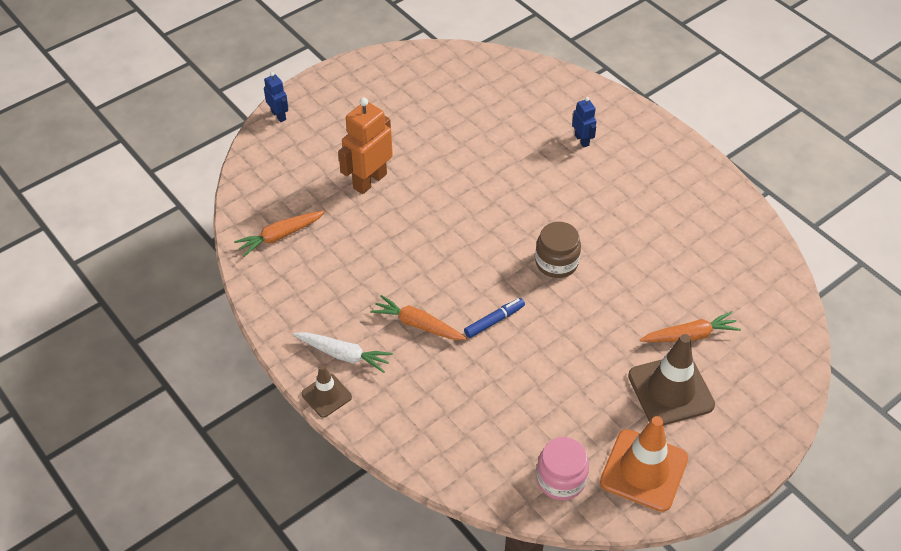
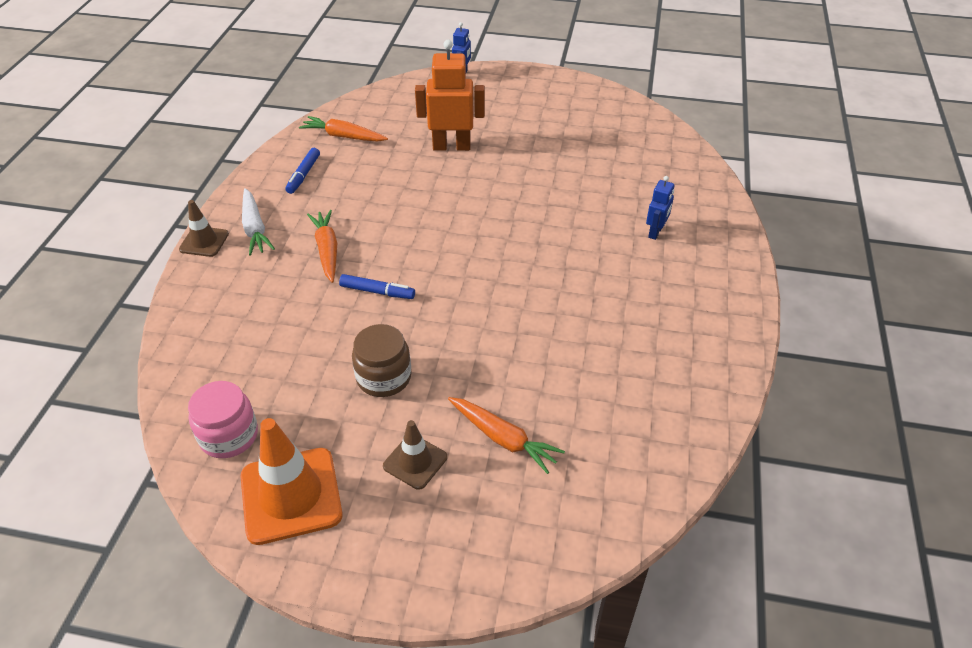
camera: 50 degrees right, 5 degrees down
(305, 289) = (304, 175): none -> blue marker
(556, 262) = (489, 294): brown jar -> brown jar (384, 377)
(670, 390) = (415, 462): brown traffic cone -> brown traffic cone, size x0.56

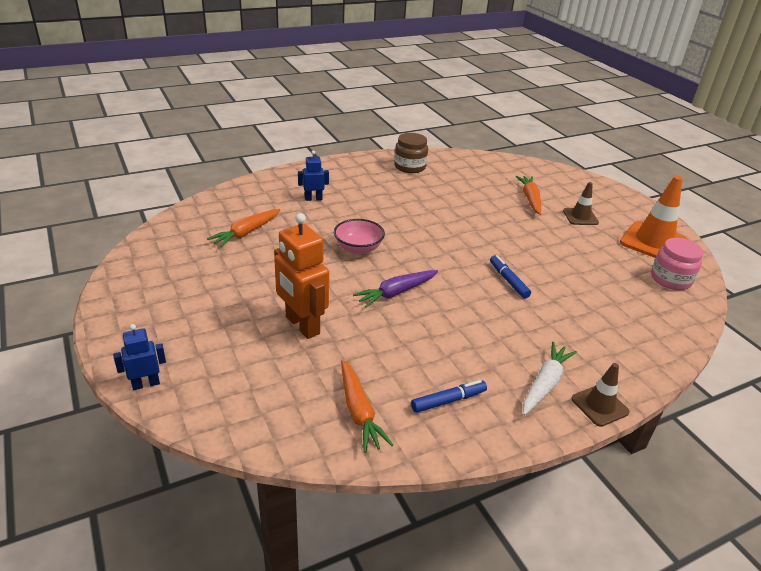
camera: 130 degrees left, 10 degrees down
(327, 250) = (508, 325): orange carrot -> orange carrot (246, 233)
(384, 377) = (557, 247): brown jar -> brown jar (410, 167)
(438, 210) = (396, 293): none -> purple carrot
(528, 220) = (358, 248): none -> pink bowl

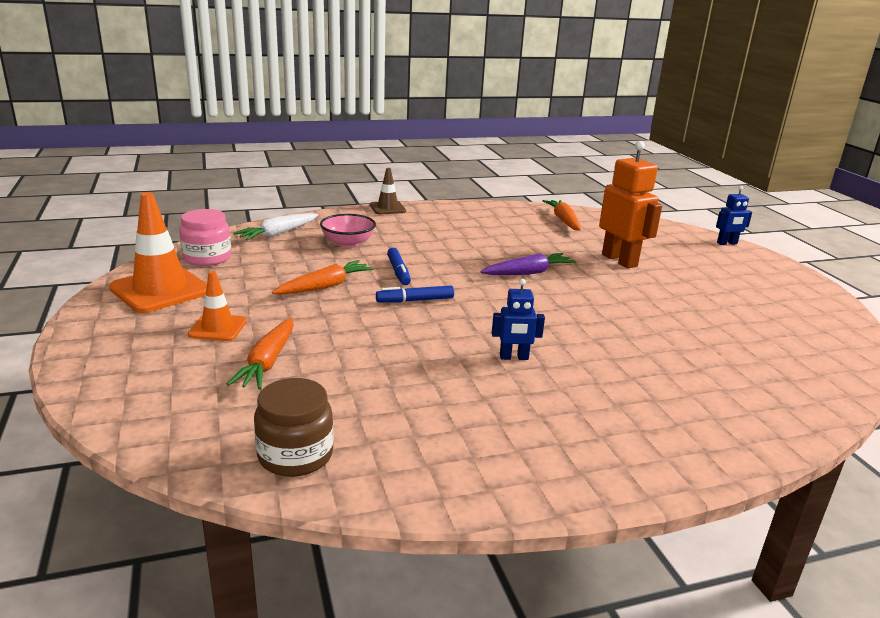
camera: 170 degrees left, 10 degrees down
(246, 233) = (731, 344): orange carrot -> orange carrot (325, 286)
(313, 199) = (656, 391): blue robot -> blue robot (514, 357)
(358, 248) = (571, 314): pink bowl -> pink bowl (348, 243)
(410, 167) = (465, 456): brown jar -> brown jar (295, 455)
(448, 401) = (498, 219): blue marker -> blue marker (415, 300)
(545, 384) = (419, 218): white carrot -> white carrot (278, 233)
(580, 217) = (218, 328): brown traffic cone -> orange traffic cone

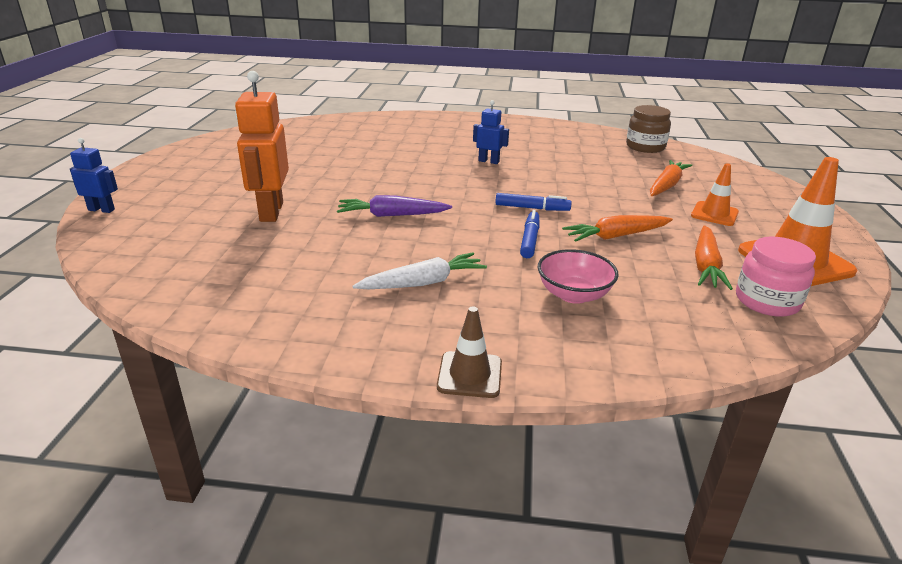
camera: 155 degrees left, 5 degrees up
(278, 233) = (677, 335): white carrot -> white carrot (423, 283)
(563, 221) = (218, 283): orange carrot -> orange carrot (706, 265)

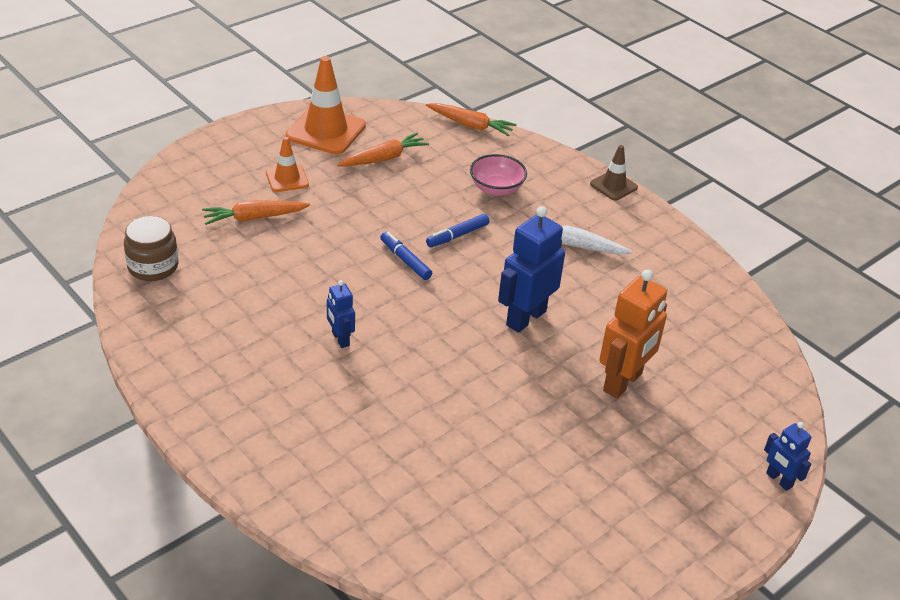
camera: 140 degrees left, 10 degrees up
(392, 215) = (525, 318): purple carrot -> blue robot
(616, 236) = (394, 204): orange carrot -> orange carrot (470, 125)
(767, 301) = (398, 128): pink jar -> none

